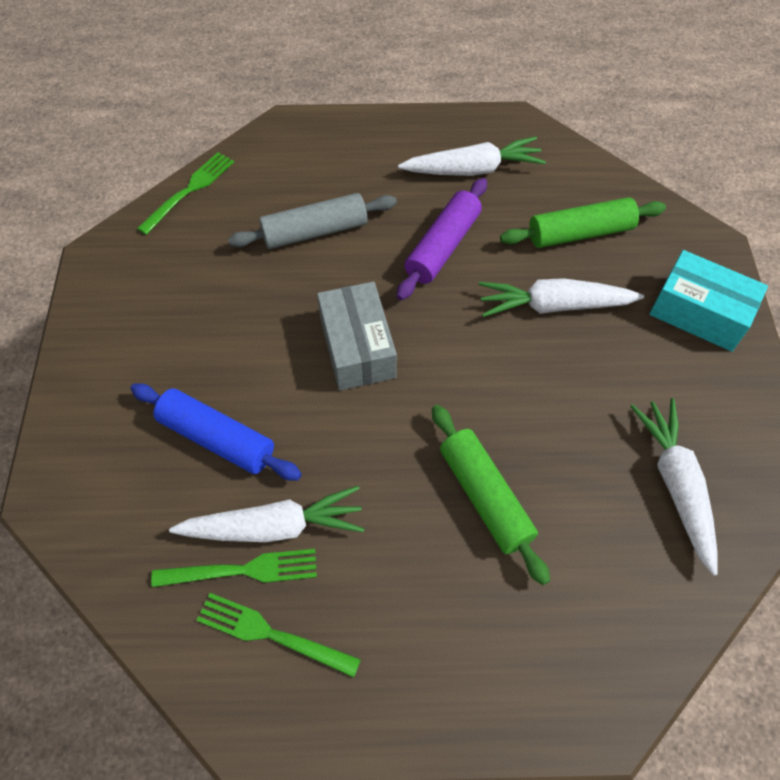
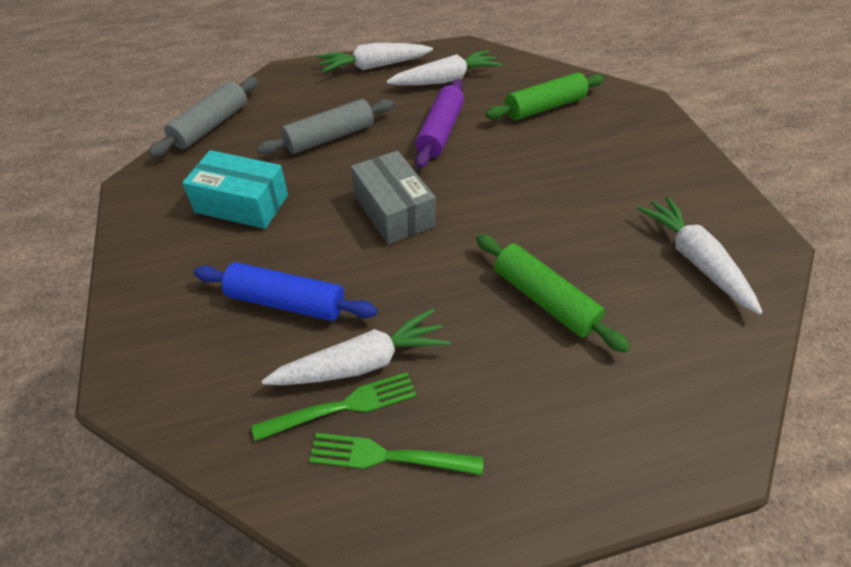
camera: 15 degrees left, 10 degrees down
(189, 190) = (211, 126): green fork -> grey rolling pin
(554, 305) = (544, 156): white carrot -> white carrot (374, 66)
(699, 313) = (656, 143): turquoise box -> turquoise box (242, 203)

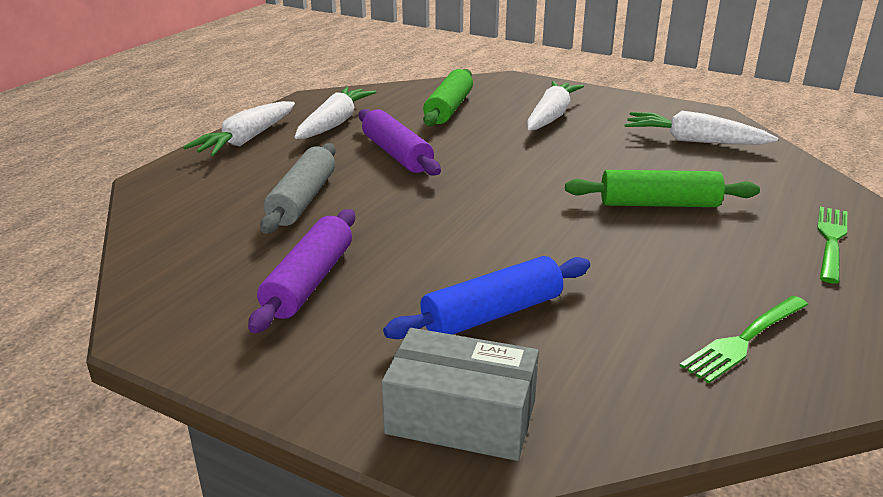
camera: 45 degrees left, 20 degrees down
(211, 126) = (147, 249): grey rolling pin -> none
(242, 203) = (309, 281): turquoise box -> purple rolling pin
(342, 406) = (662, 339): green fork -> green fork (831, 241)
(362, 363) = (623, 308): white carrot -> white carrot (551, 116)
(393, 211) = (459, 215): grey box -> grey box (461, 417)

